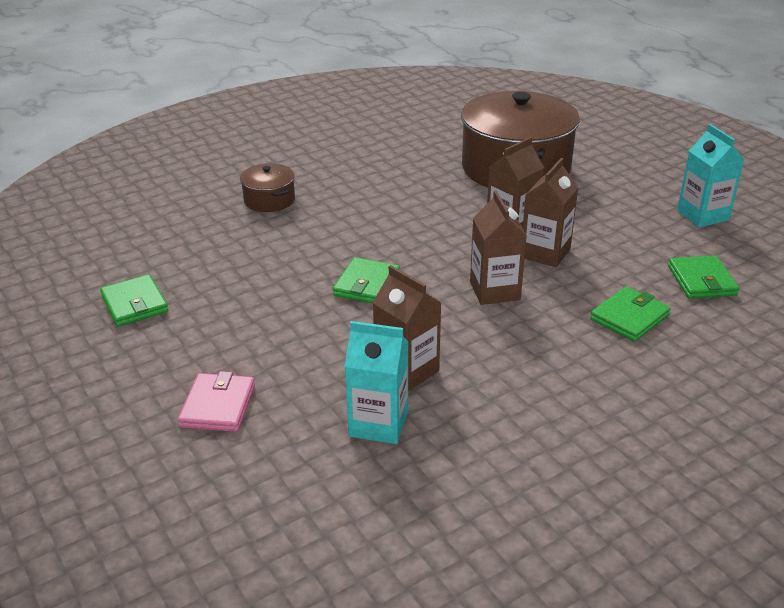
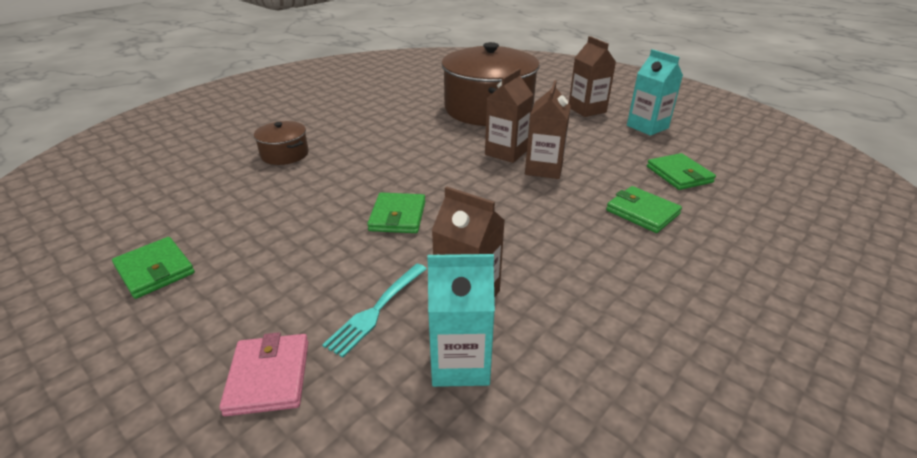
camera: 15 degrees left, 0 degrees up
(320, 368) = (377, 309): none -> turquoise fork
(494, 291) = (517, 206): brown carton -> brown carton (587, 110)
(629, 317) = (642, 212): green wallet -> green wallet turned 75 degrees counterclockwise

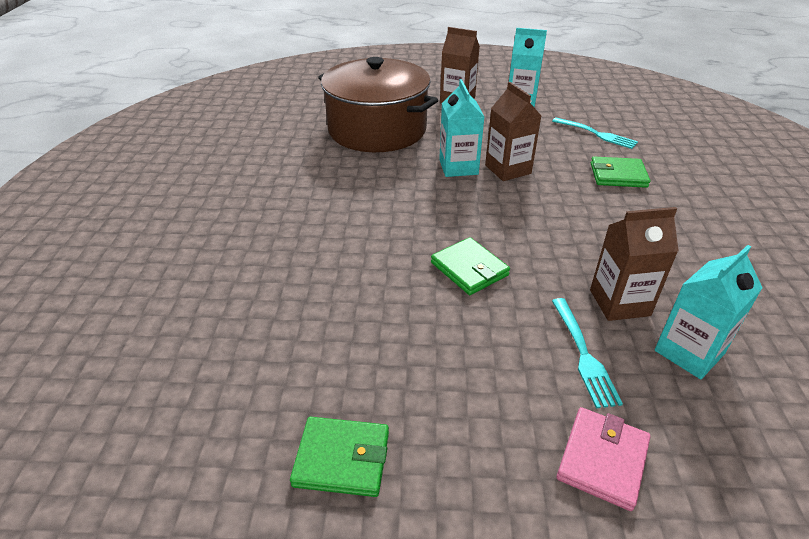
camera: 40 degrees left, 5 degrees up
(268, 377) = (602, 459): pink wallet -> pink wallet turned 75 degrees clockwise
(285, 154) = (254, 265): brown pot -> none
(506, 152) = (458, 167): brown carton -> turquoise carton
(679, 174) = (596, 134): green wallet -> turquoise fork

